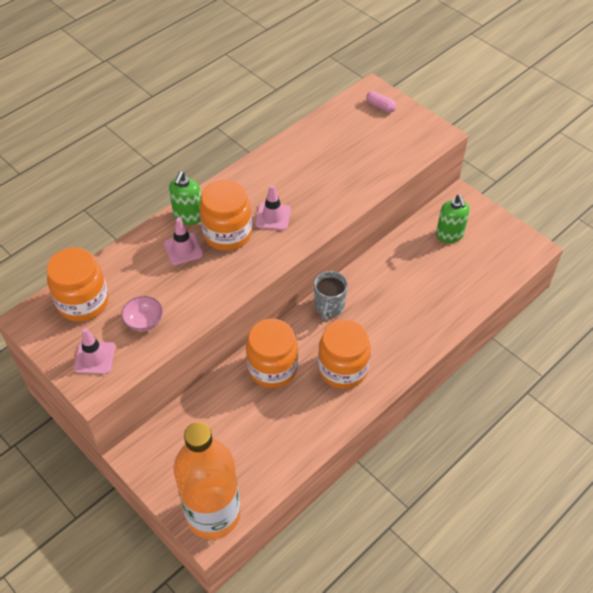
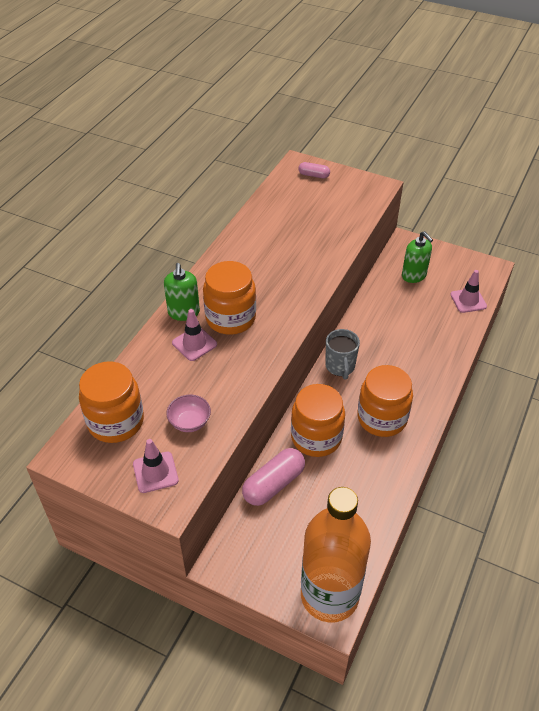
camera: 20 degrees left, 5 degrees down
(213, 399) = (274, 484): none -> pink capsule
(273, 217) = (266, 292): pink traffic cone -> pink traffic cone (468, 300)

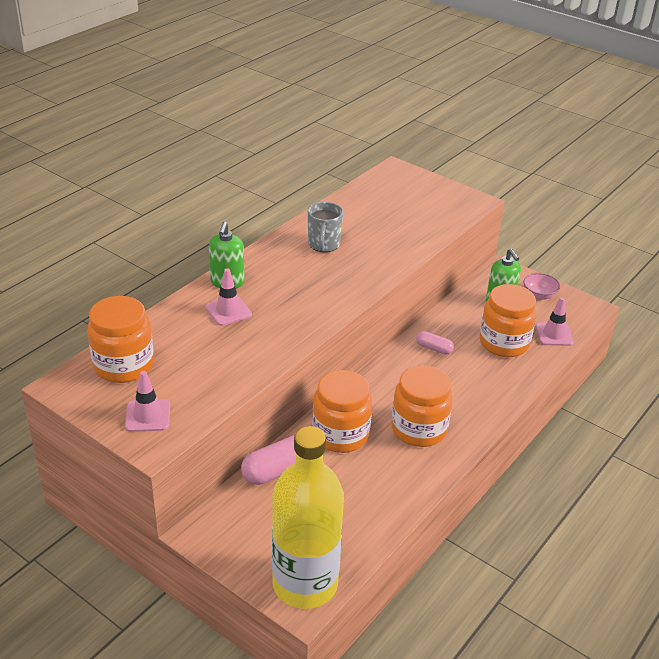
camera: 10 degrees right, 10 degrees down
(189, 422) = (198, 378): pink bowl -> pink bowl (539, 295)
(230, 318) = (274, 295): orange jar -> orange jar (504, 343)
(314, 175) = (408, 181): pink capsule -> pink capsule (434, 348)
(329, 595) = (305, 584): orange bottle -> yellow bottle
(340, 367) = (389, 374): grey mug -> grey mug (323, 245)

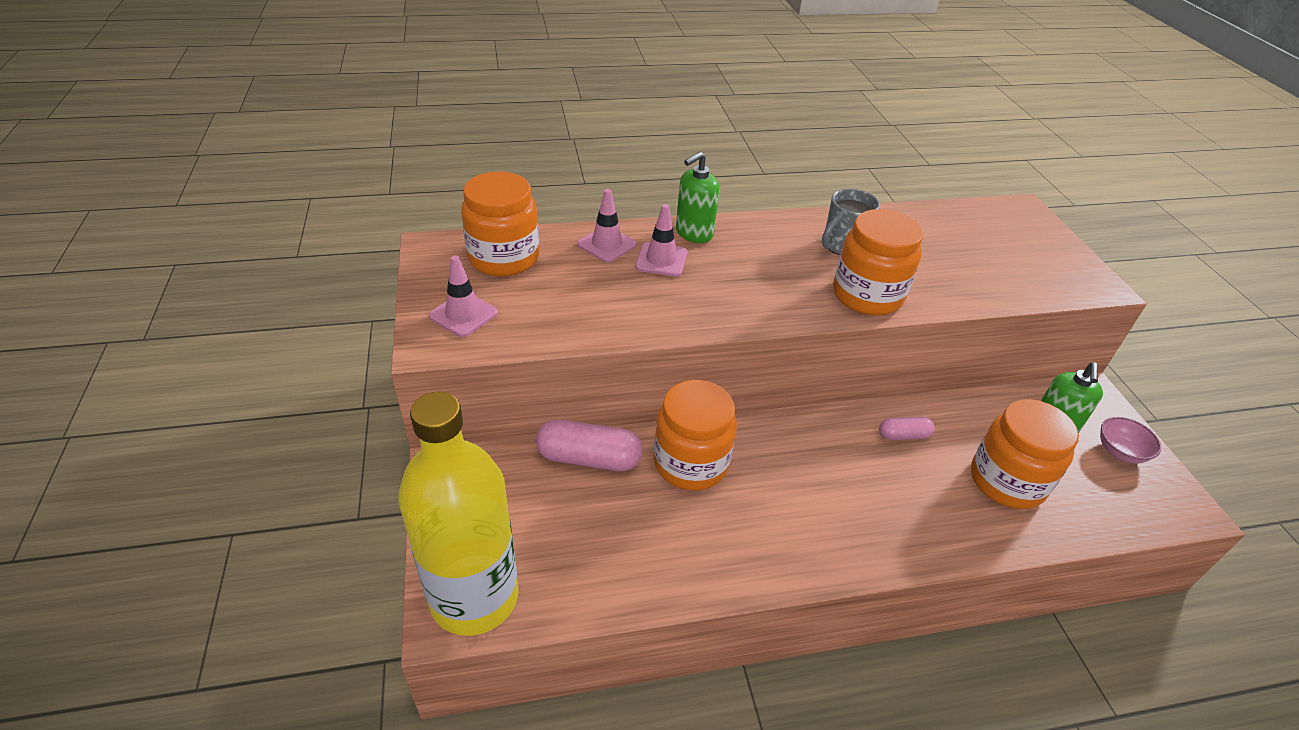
camera: 40 degrees right, 5 degrees up
(419, 429) = (786, 514): orange jar -> orange jar (867, 295)
(434, 348) = (903, 435): pink capsule -> pink capsule turned 75 degrees counterclockwise
(554, 334) = (1094, 512): pink traffic cone -> pink traffic cone (607, 244)

